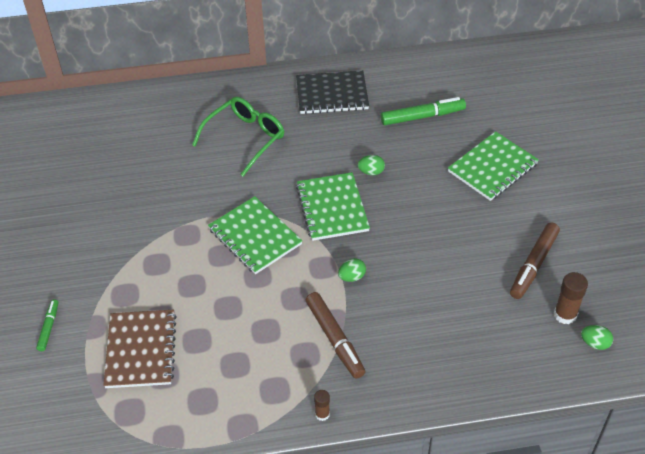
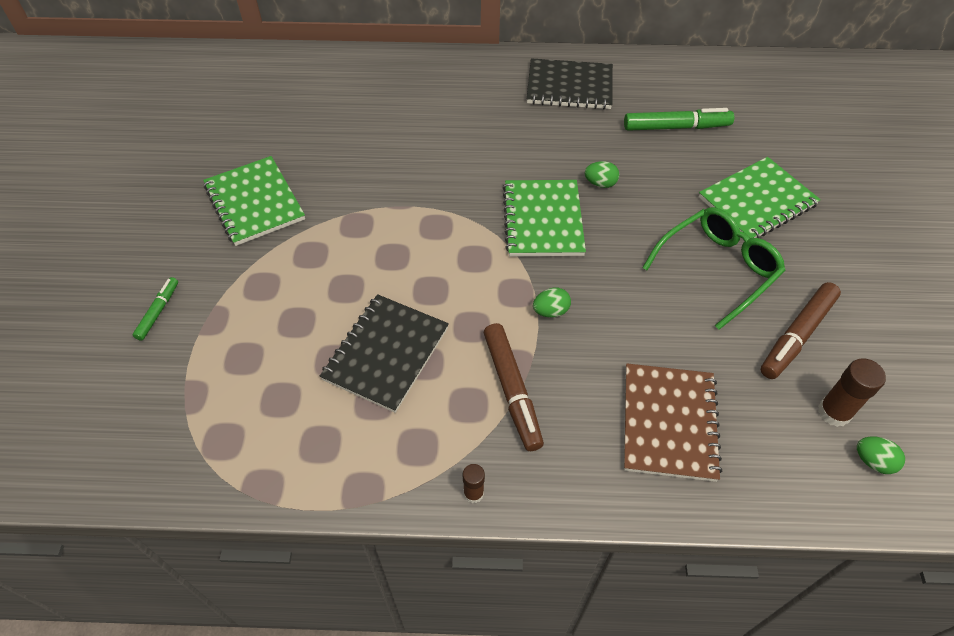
camera: 10 degrees right, 5 degrees up
(141, 350) = (261, 361): brown notebook -> brown notebook (669, 423)
(235, 329) = (386, 353): none -> black notebook
(245, 138) = (455, 122): green glasses -> green glasses (717, 269)
(255, 237) = (438, 240): green notebook -> green notebook (254, 202)

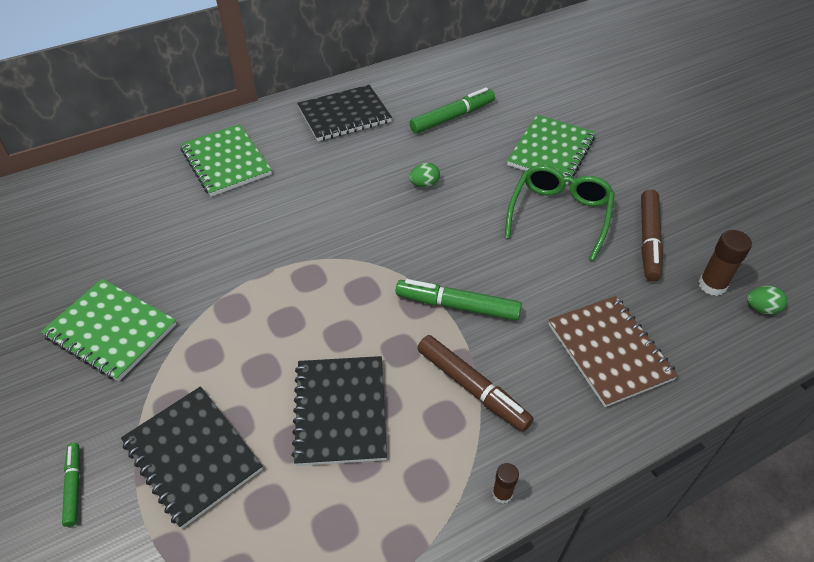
camera: 30 degrees left, 5 degrees down
(251, 332) = (192, 456): none -> black notebook
(542, 220) = (398, 233): green notebook -> green notebook (226, 162)
(551, 311) = (457, 306): green egg -> green marker

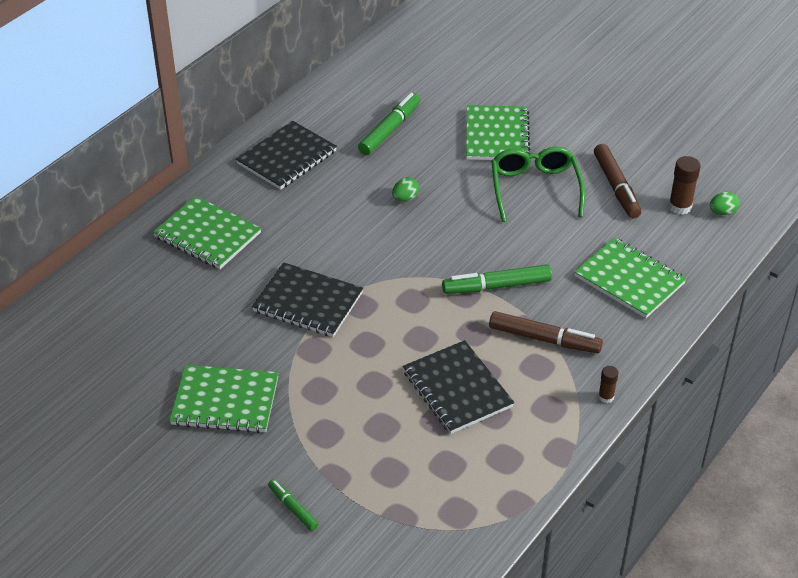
camera: 25 degrees left, 5 degrees down
(192, 456) = (367, 457): black notebook -> black notebook (308, 302)
(609, 351) = (629, 280): brown notebook -> green notebook

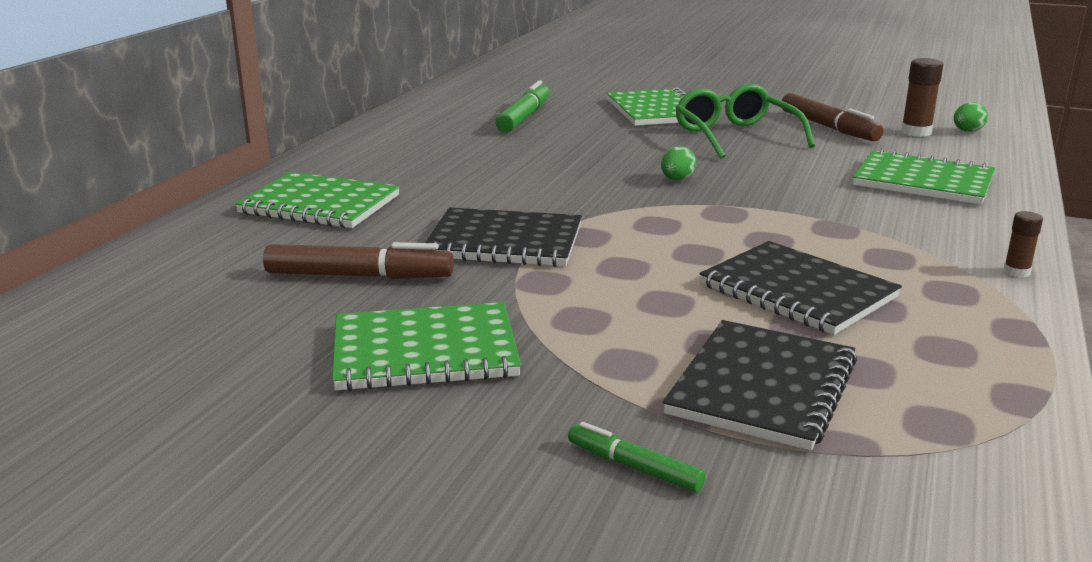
camera: 15 degrees left, 20 degrees down
(287, 158) = (404, 143): black notebook -> black notebook (763, 387)
(405, 198) = (580, 155): green egg -> green egg (677, 180)
(497, 286) = (761, 202): green marker -> none
(544, 339) = (871, 235): brown marker -> brown marker (359, 276)

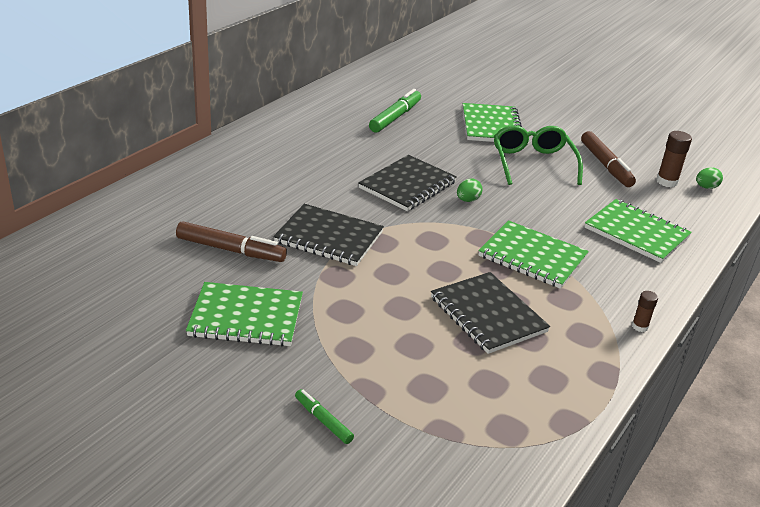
camera: 10 degrees right, 10 degrees up
(319, 205) = (228, 182): green notebook -> green notebook (532, 257)
(763, 387) = (423, 383): black notebook -> black notebook (407, 185)

